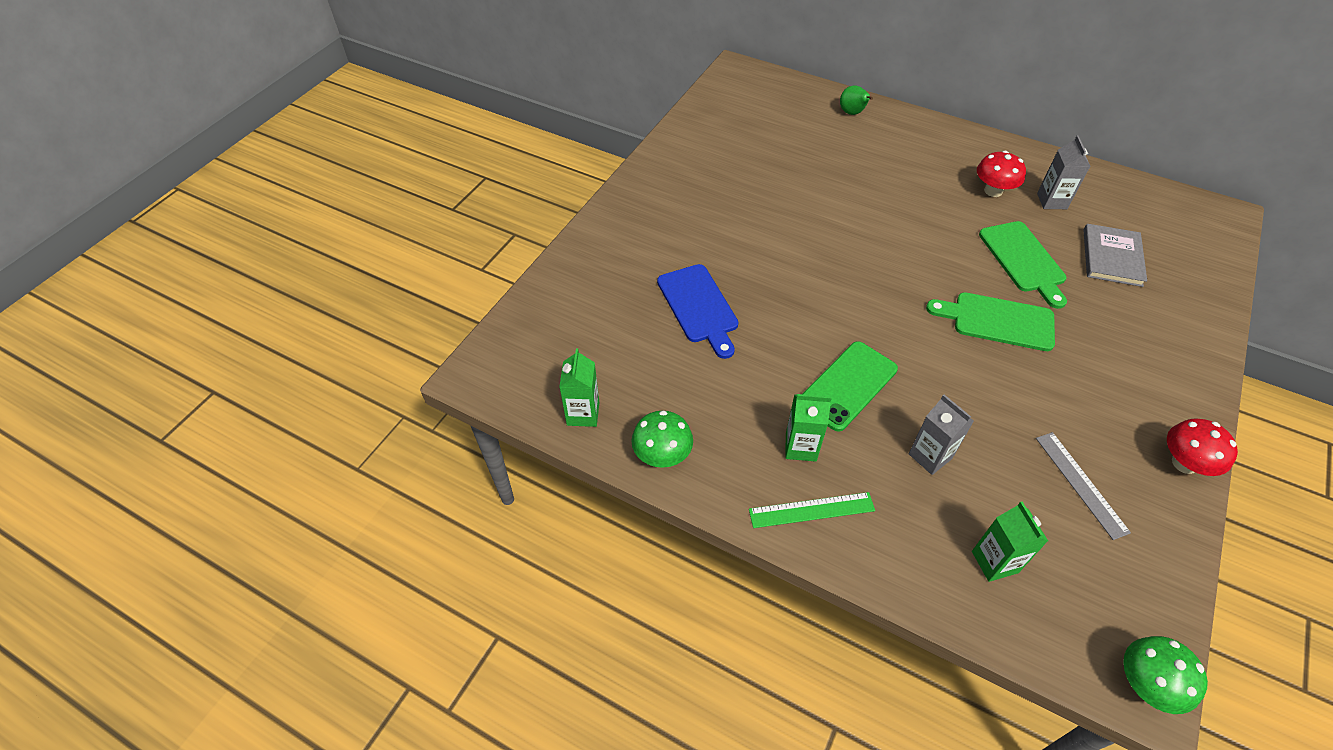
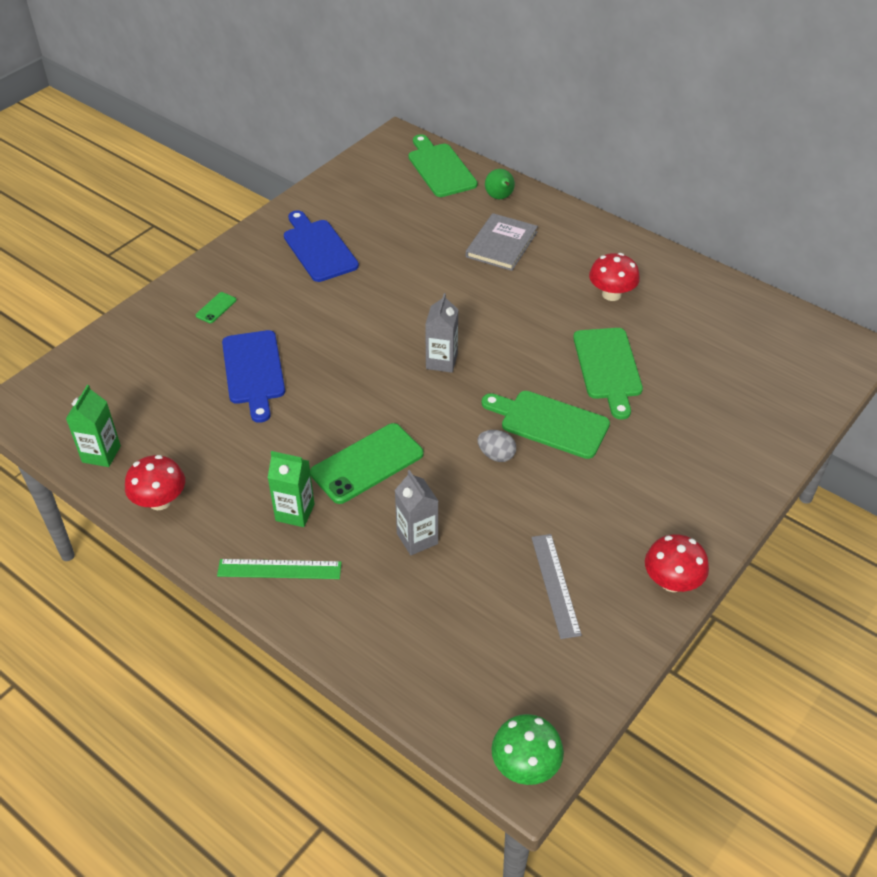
camera: 10 degrees right, 5 degrees down
(636, 248) = (216, 308): none -> green phone
(662, 455) = (160, 501): green mushroom -> red mushroom
(709, 179) = (318, 248): none -> blue cutting board
(787, 92) = (440, 168): none -> green cutting board
(964, 360) = (496, 455): none -> grey egg
(994, 562) = (433, 640): green carton -> none
(1051, 201) = (669, 312): grey carton -> grey carton (441, 361)
(1112, 257) = (704, 376): grey book -> grey book (501, 244)

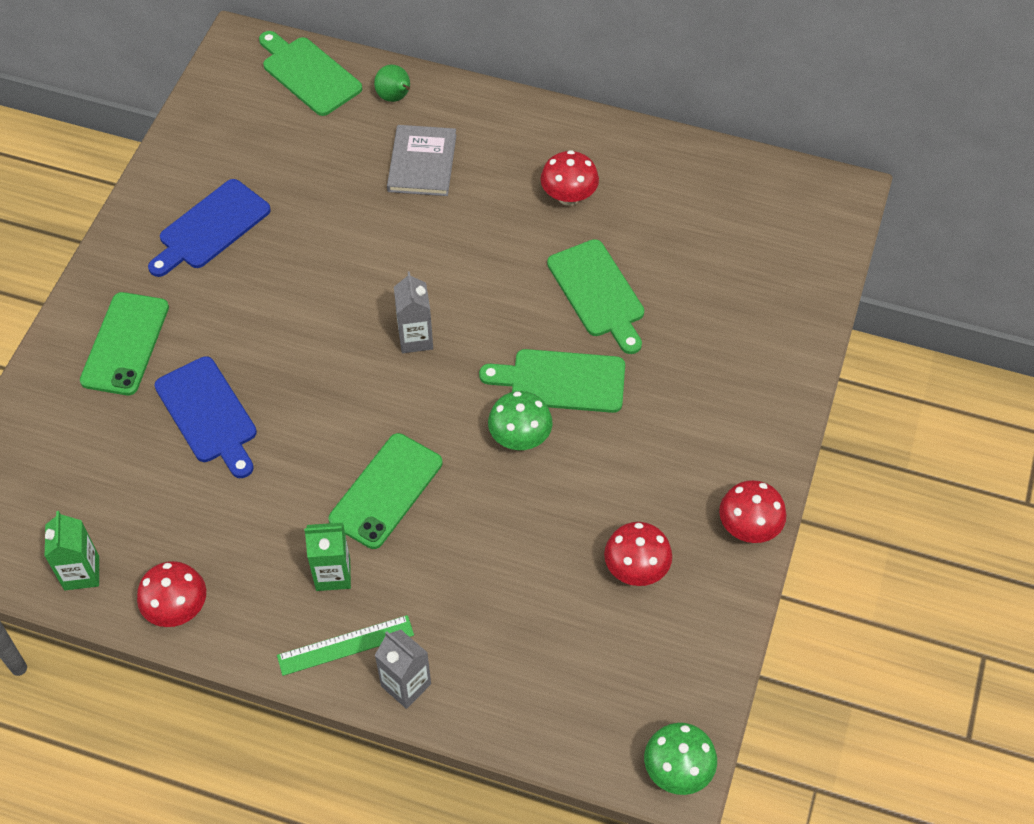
camera: 20 degrees left, 10 degrees up
(216, 308) = (125, 344): green phone -> green phone, size x2.24
(318, 248) = (211, 227): blue cutting board -> blue cutting board turned 90 degrees counterclockwise
(417, 538) = (476, 562): grey carton -> grey carton (406, 685)
(496, 455) = (520, 437): grey egg -> green mushroom
(555, 585) = (636, 569): grey ruler -> red mushroom

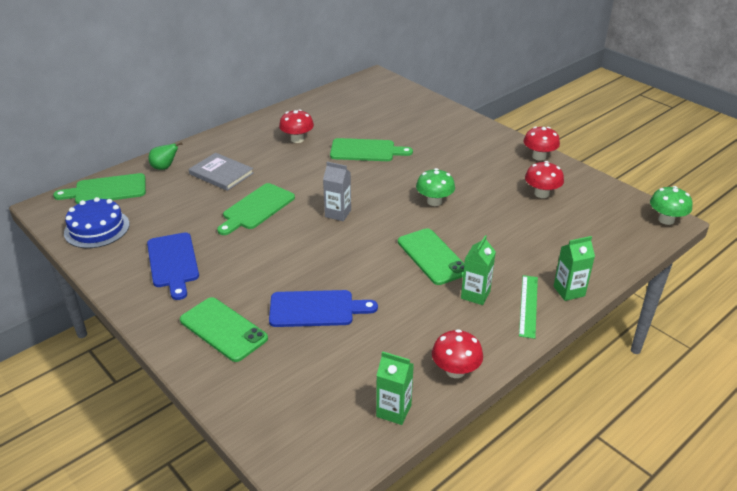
camera: 60 degrees left, 20 degrees down
(229, 117) = (97, 228): none -> blue cake
(406, 685) = (569, 291): grey carton -> green carton
(561, 381) = (410, 178): green cutting board -> green cutting board (257, 208)

